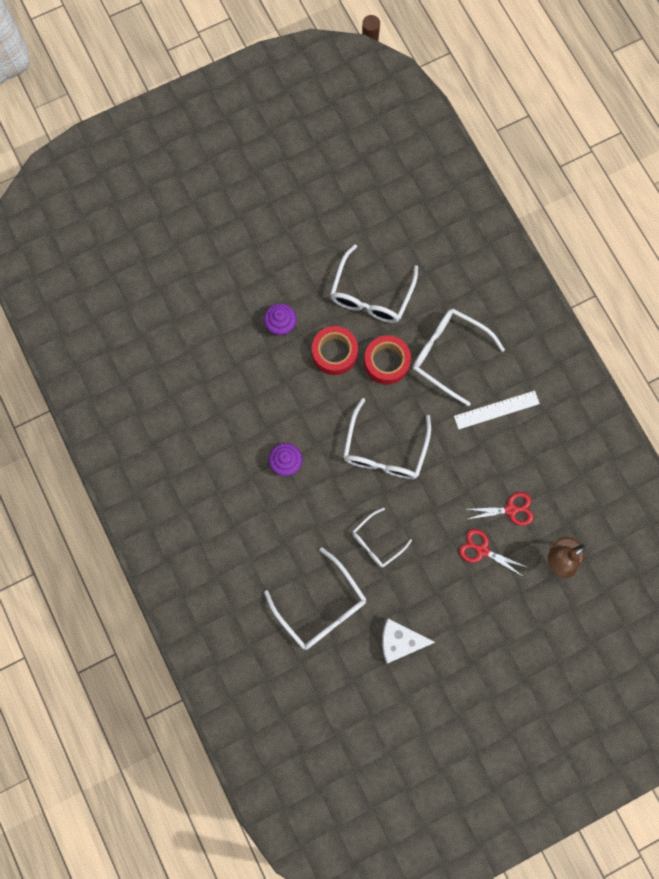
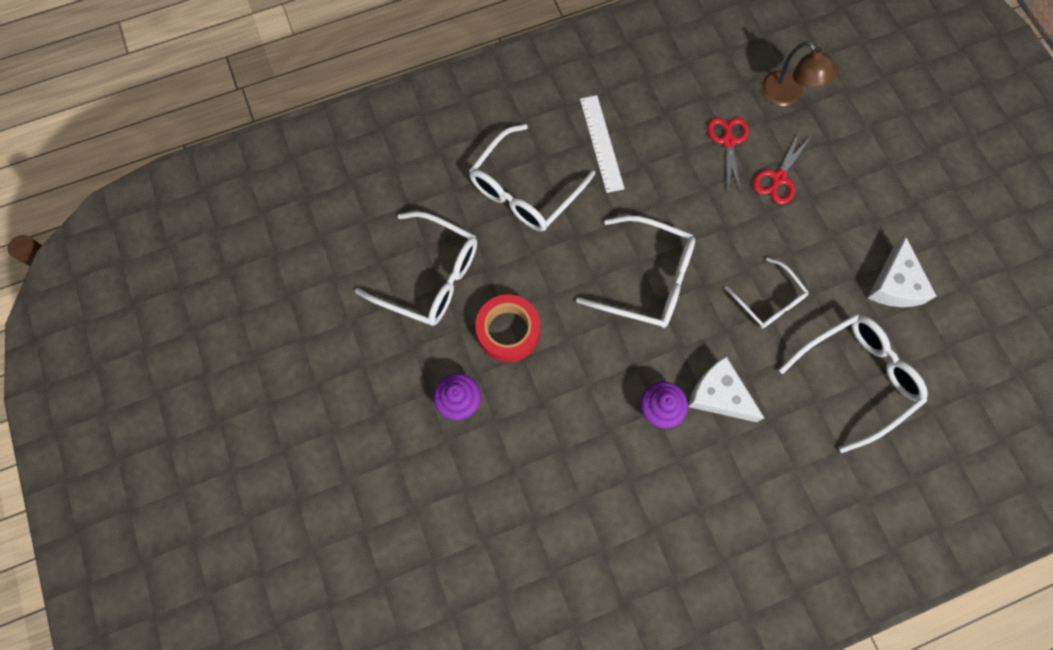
camera: 85 degrees left, 5 degrees down
(300, 504) = (719, 395): none -> white cheese
(386, 362) = (527, 266): red tape -> none

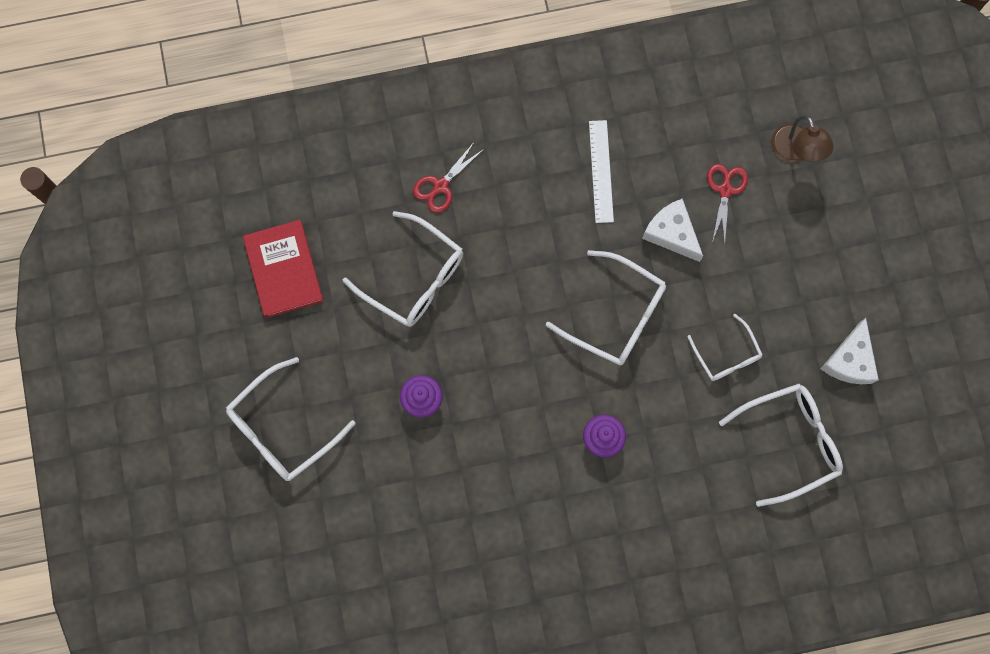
camera: 10 degrees right, 5 degrees up
(291, 291) = (284, 270): none -> red book
(508, 331) = (477, 342): red tape -> none
(525, 190) = (518, 206): white glasses -> white glasses (282, 428)
(719, 395) = (659, 435): white cheese -> white cheese (671, 233)
(778, 178) = (765, 236): red scissors -> red scissors (440, 186)

